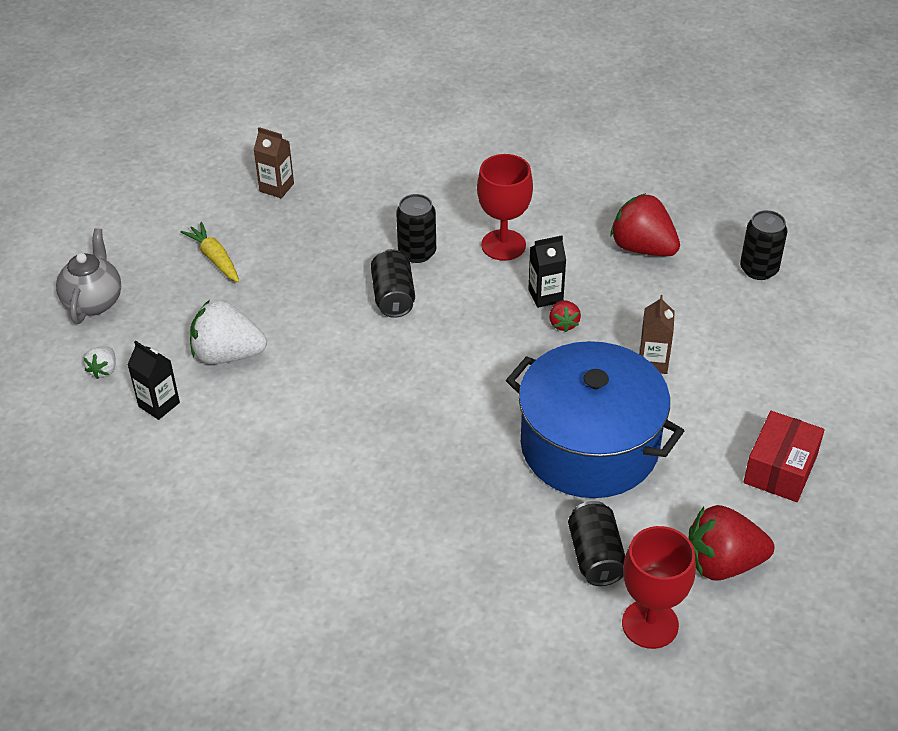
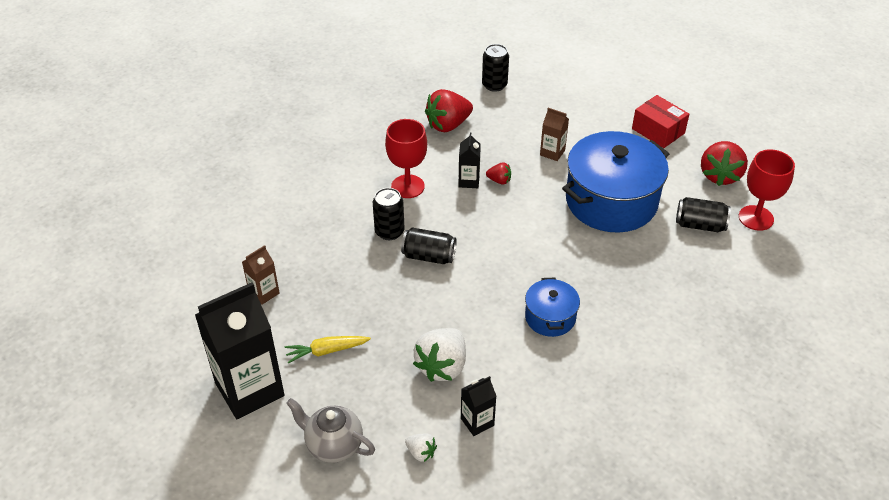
camera: 70 degrees left, 0 degrees up
(144, 221) = (249, 389): none -> black carton
(342, 431) = (550, 317): none -> blue pot

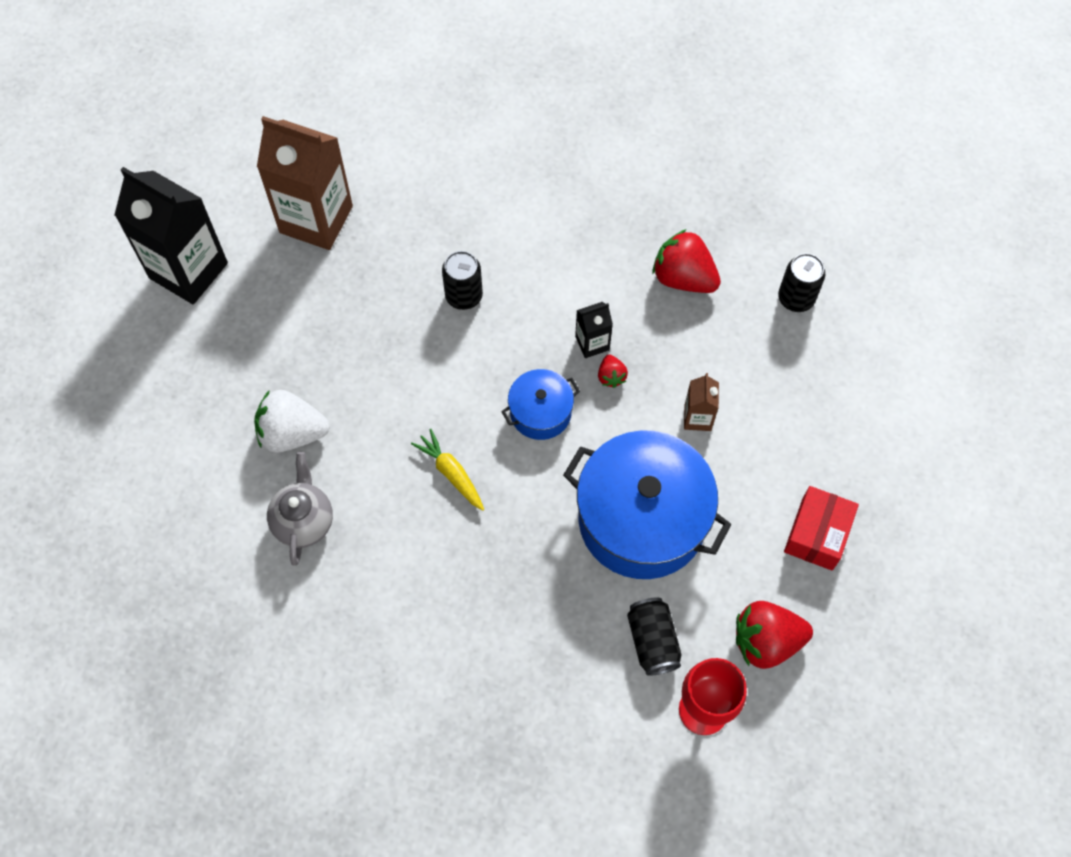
camera: 65 degrees right, 20 degrees up
(264, 293) = (316, 219): brown carton -> brown carton, size x2.18
(326, 351) = (265, 315): yellow carrot -> yellow carrot (451, 473)
(333, 445) = (153, 376): grey teapot -> grey teapot (304, 521)
(407, 186) = (547, 282): red goblet -> none
(421, 453) = (175, 459): white strawberry -> none
(429, 256) = (445, 352): black can -> none
(477, 422) = (234, 496): black carton -> none
(550, 317) = (411, 516): blue pot -> blue pot (540, 412)

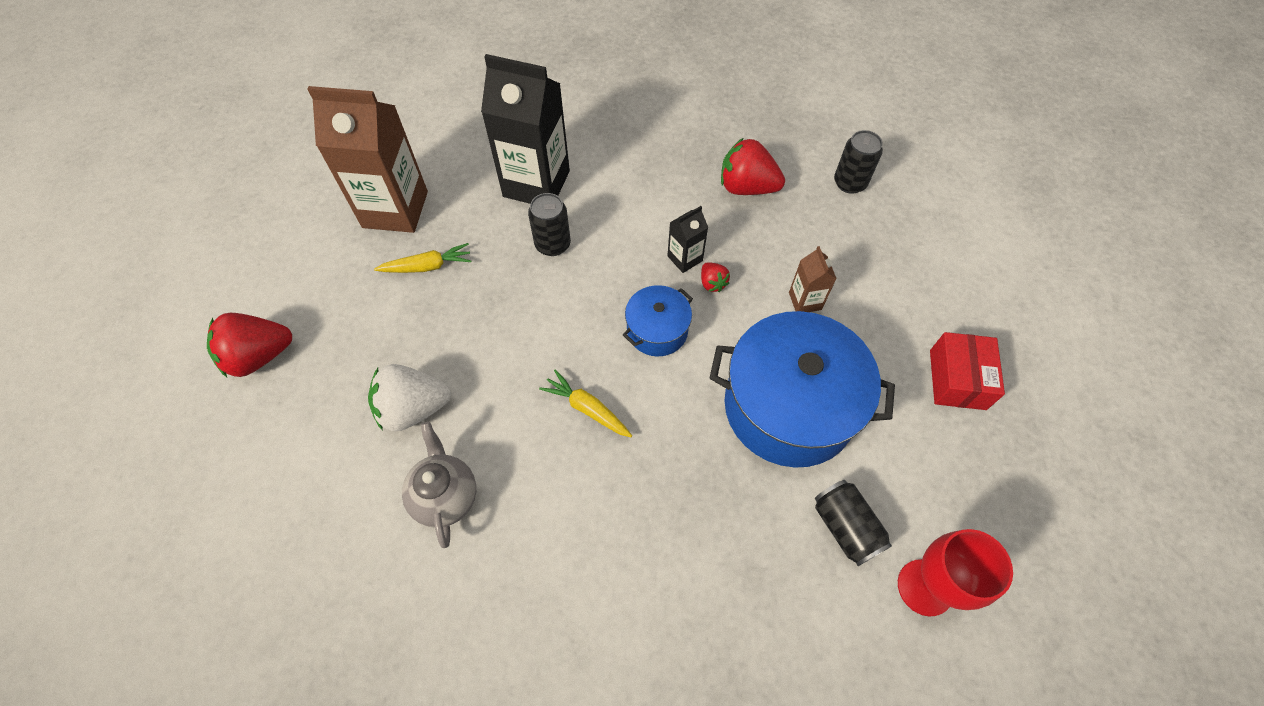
camera: 15 degrees left, 5 degrees down
(188, 270) = (277, 280): black carton -> black carton (536, 184)
(335, 290) = (428, 266): none -> yellow carrot
(766, 641) = (956, 496): red strawberry -> red strawberry (259, 356)

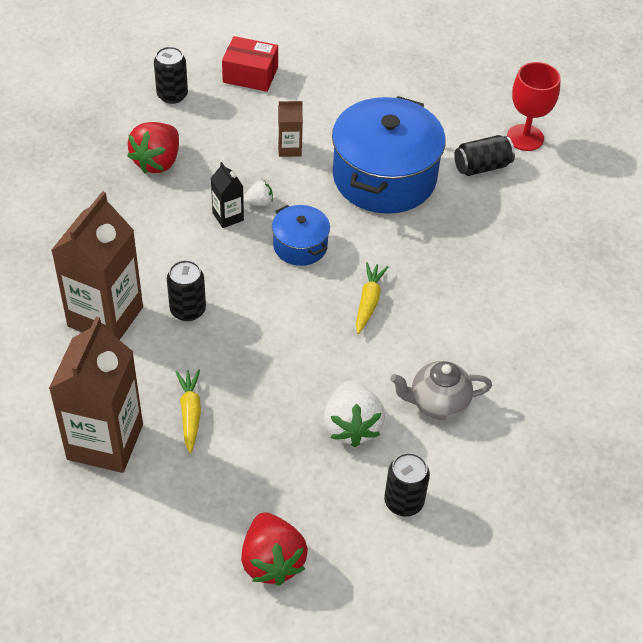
camera: 85 degrees left, 10 degrees down
(317, 470) = (403, 502): none -> black can
(536, 184) = (105, 317): black carton -> brown carton
(587, 408) = (368, 301): yellow carrot -> yellow carrot turned 150 degrees clockwise
(712, 283) = (259, 202): red strawberry -> white strawberry
(957, 379) = (375, 82): red box -> red box (250, 75)

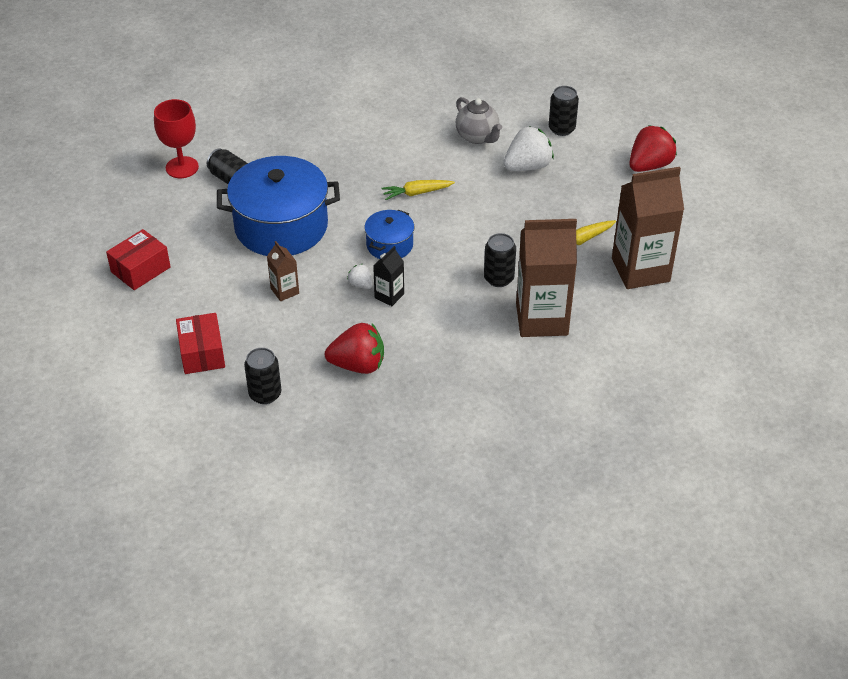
camera: 115 degrees left, 5 degrees down
(386, 69) = (140, 269): none -> red box

